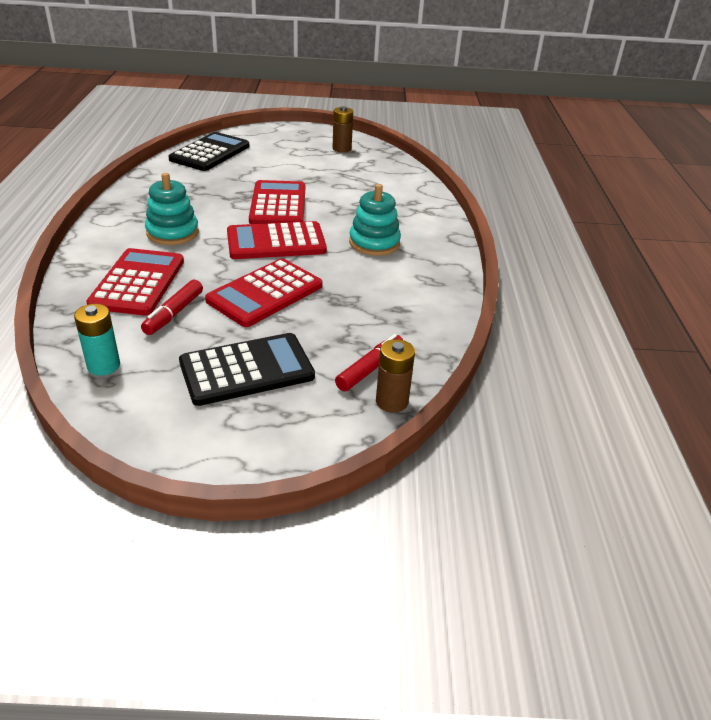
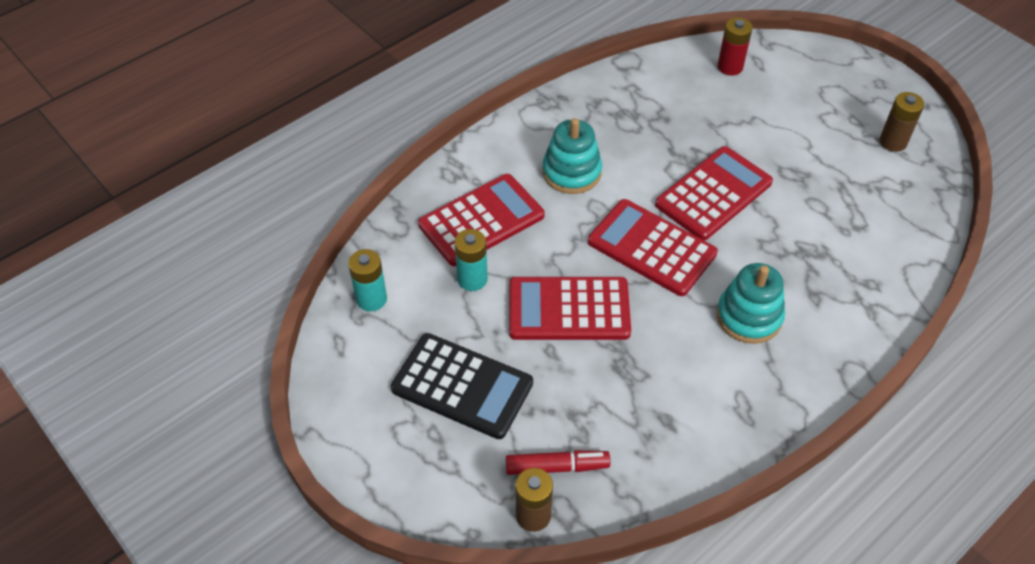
camera: 50 degrees right, 15 degrees up
(174, 314) = (472, 279): red marker -> turquoise battery
(210, 153) = (730, 67): black calculator -> red battery

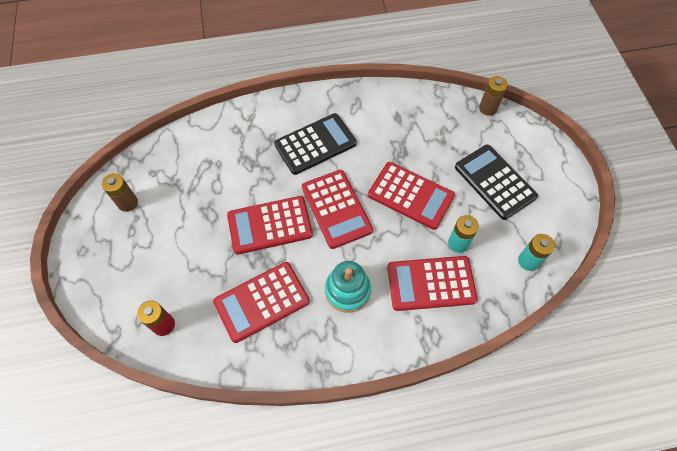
camera: 150 degrees left, 10 degrees up
(557, 467) = (465, 122): red marker -> none
(654, 124) = (262, 302): none -> red calculator
(749, 316) = (315, 144): turquoise stacking toy -> black calculator

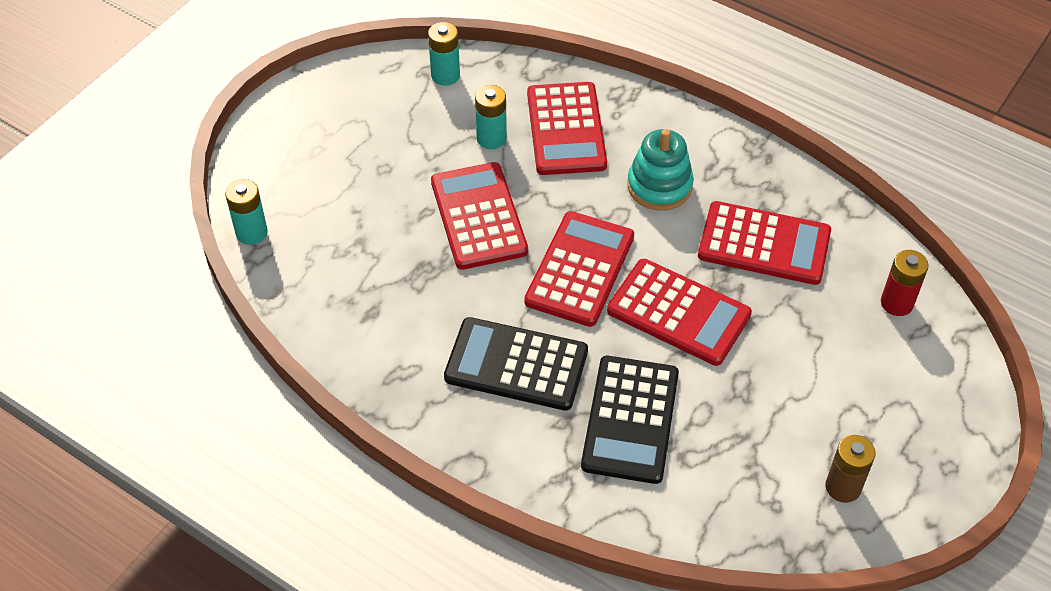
camera: 135 degrees left, 10 degrees down
(431, 283) = (566, 129): red calculator -> red calculator turned 45 degrees clockwise
(488, 108) = (251, 232): brown battery -> turquoise battery
(494, 182) = (369, 158): black calculator -> black calculator (630, 420)

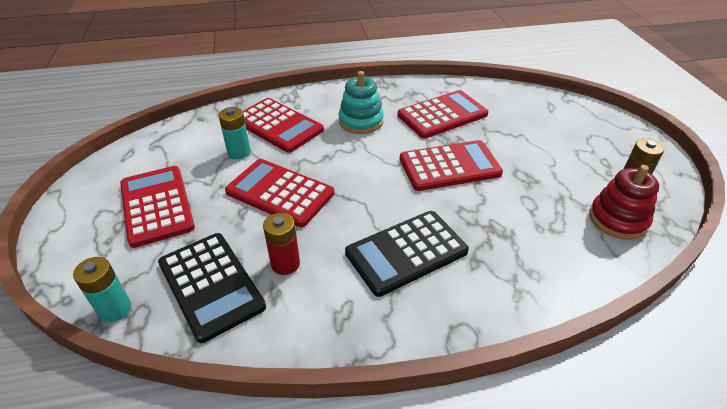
camera: 45 degrees left, 10 degrees down
(445, 75) = (171, 140): turquoise battery -> none
(580, 269) = (373, 180): red calculator -> red calculator (157, 205)
(630, 420) = (504, 232): black calculator -> black calculator (211, 285)
(765, 503) = (618, 219): none -> red stacking toy
(897, 303) = (526, 103): red battery -> red battery (285, 264)

